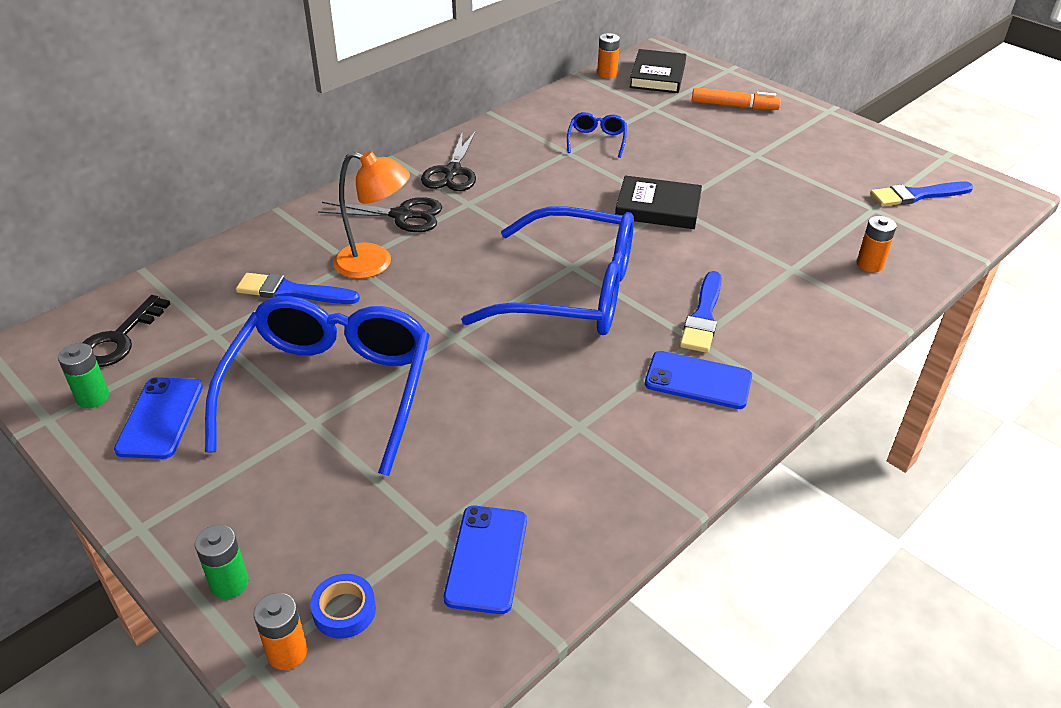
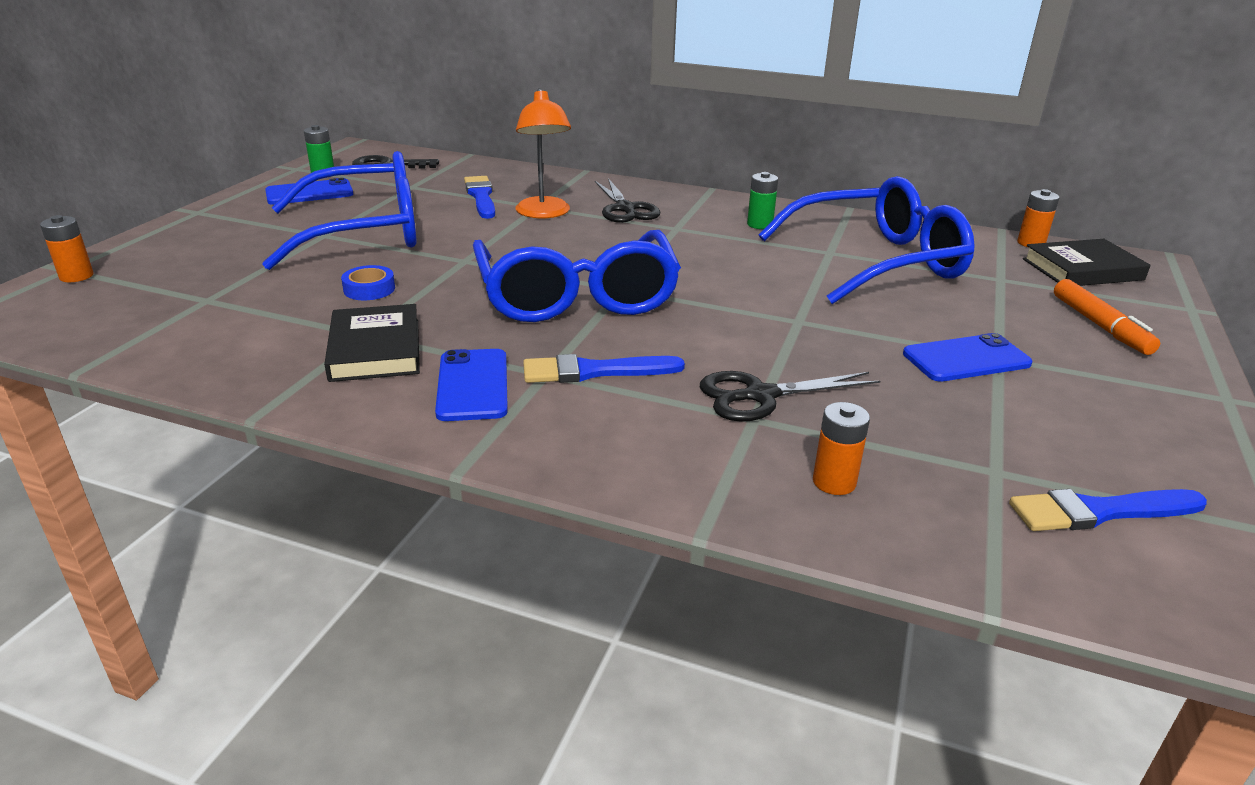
camera: 65 degrees right, 10 degrees down
(229, 583) = (145, 246): green battery -> green battery (759, 224)
(344, 610) = (117, 285): blue tape -> blue tape (369, 289)
(452, 172) = (719, 213): black scissors -> black scissors (760, 396)
(486, 559) = (176, 325): blue phone -> blue phone (966, 359)
(597, 140) = (876, 261): blue glasses -> blue glasses, size x2.42
(658, 208) = (784, 314): black book -> black book (375, 349)
(917, 195) = (1099, 512): blue brush -> blue brush turned 60 degrees counterclockwise

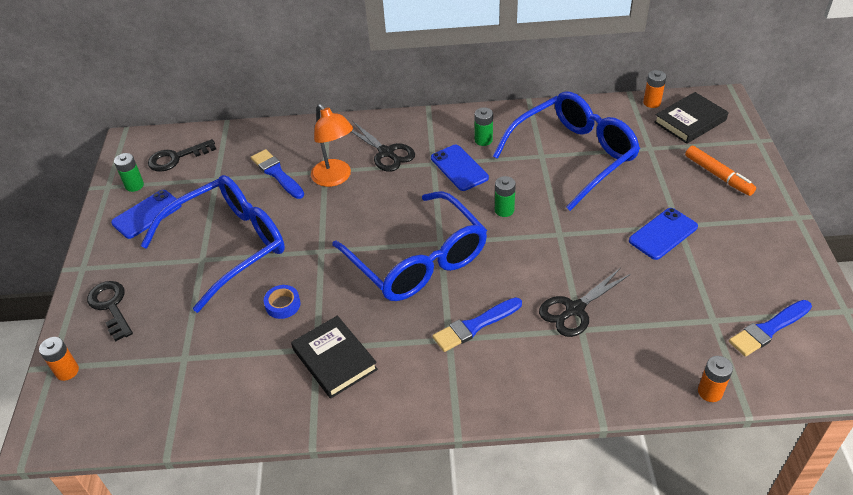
camera: 20 degrees left, 15 degrees up
(186, 243) = (111, 306): none -> black key
(473, 385) = (415, 366): blue phone -> blue phone (459, 168)
(736, 283) = (504, 210): none -> green battery
(834, 482) = (644, 361): orange battery -> orange battery (710, 392)

